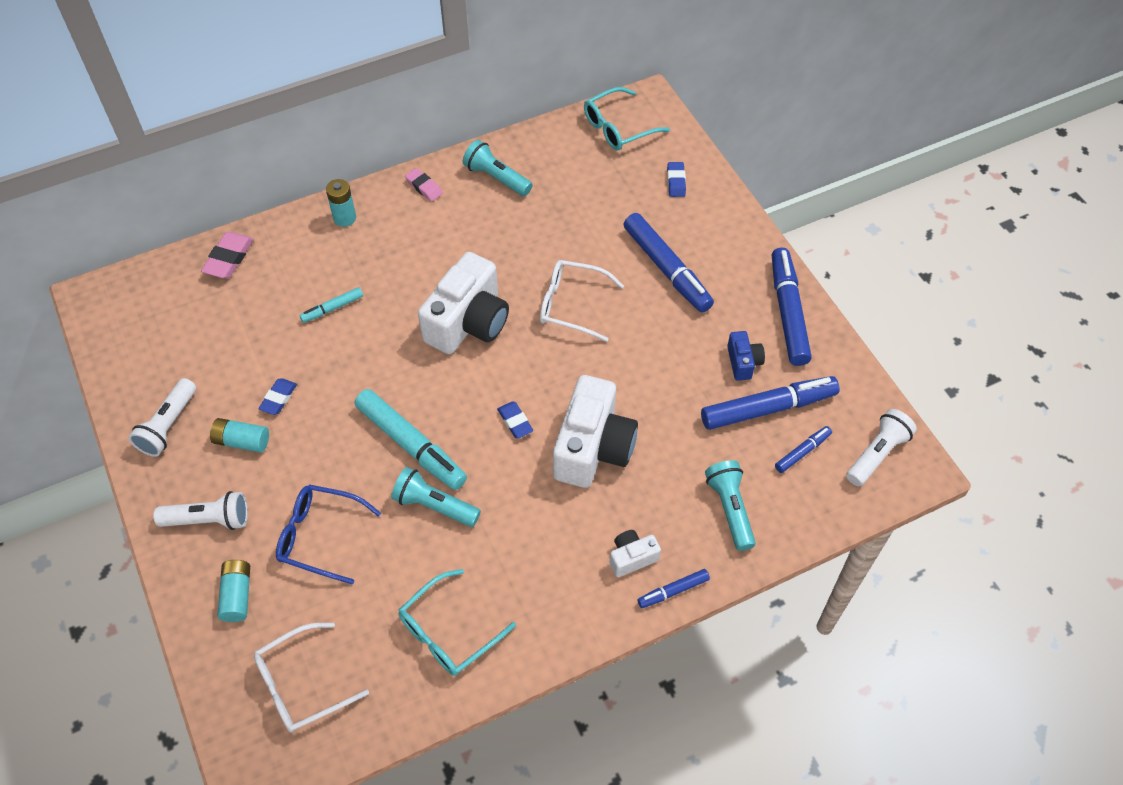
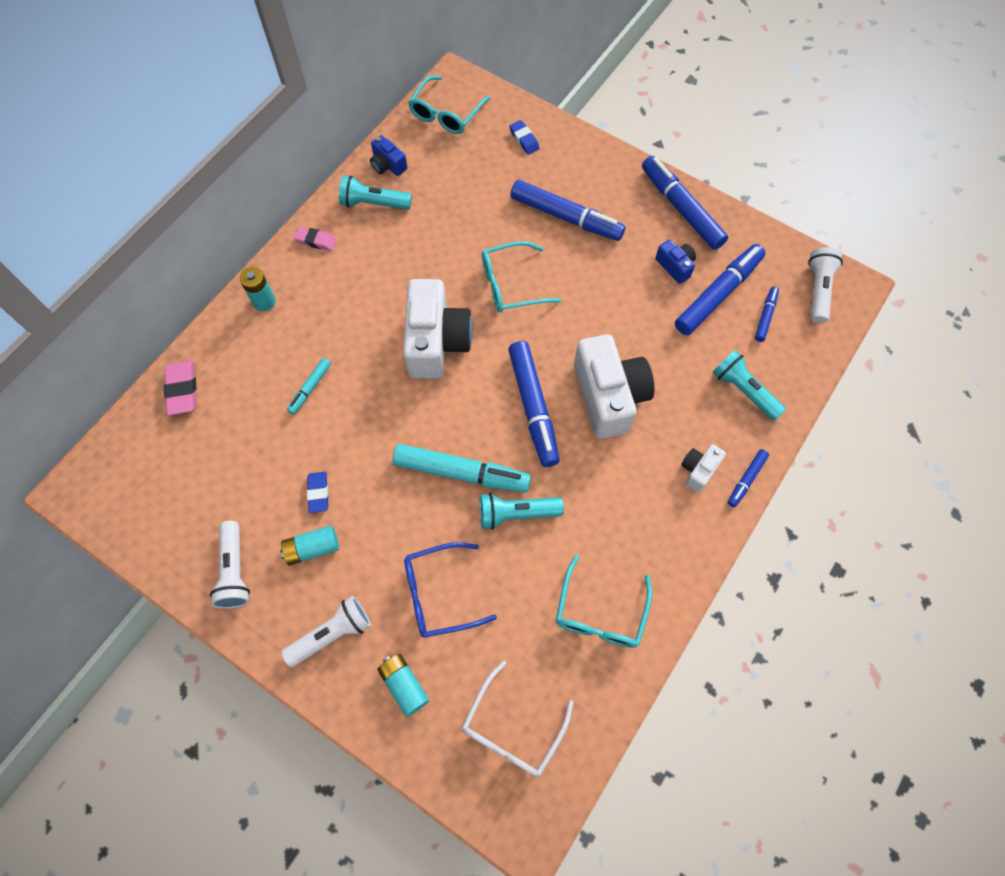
camera: 30 degrees left, 10 degrees up
(515, 422) = (533, 407): blue eraser -> blue marker
(532, 150) = (388, 165): none -> blue camera
(571, 305) = (511, 285): white glasses -> turquoise glasses

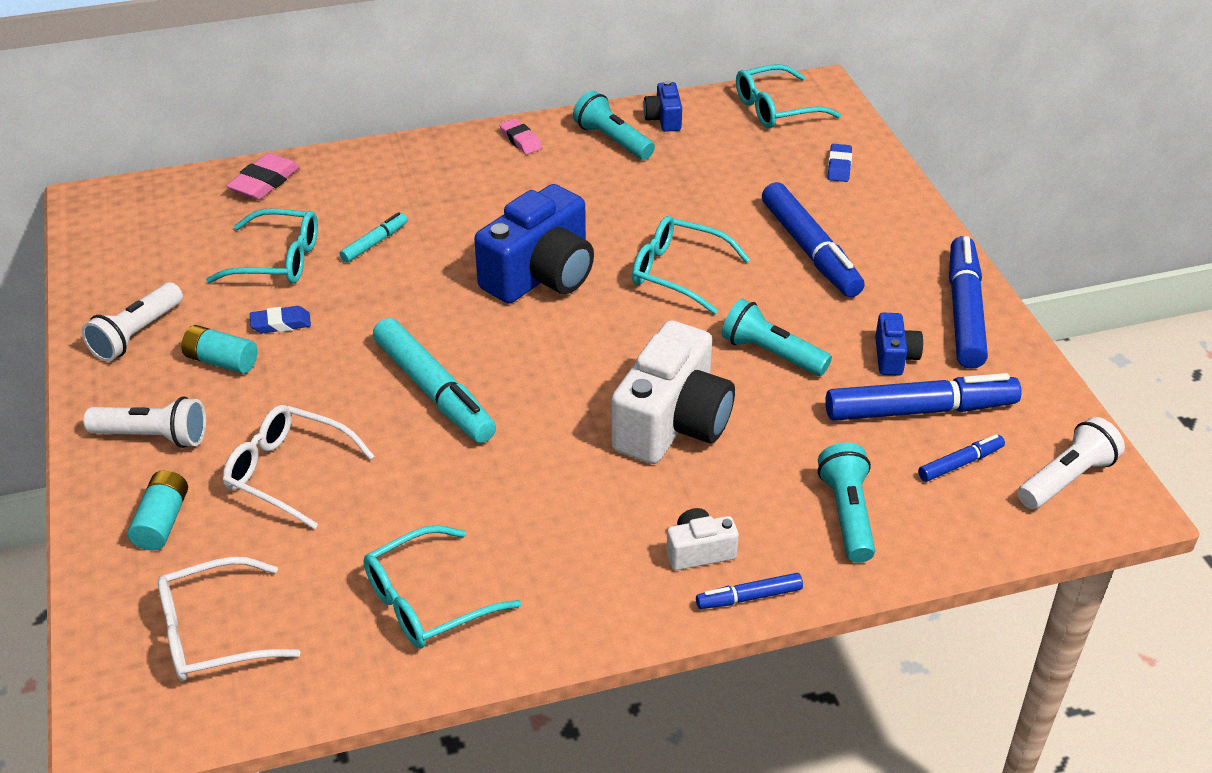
camera: 40 degrees right, 25 degrees down
(262, 446) = (278, 260): none -> turquoise glasses
(264, 301) = (416, 159): turquoise battery -> none
(310, 388) = (375, 243): turquoise marker -> turquoise marker turned 150 degrees clockwise
(318, 493) = (281, 324): blue eraser -> blue eraser turned 45 degrees clockwise
(436, 342) = (541, 275): white camera -> blue camera
(439, 594) = (288, 472): blue glasses -> white glasses
(516, 514) = (446, 459): turquoise flashlight -> turquoise flashlight (771, 354)
(533, 407) = (575, 383): blue marker -> none

